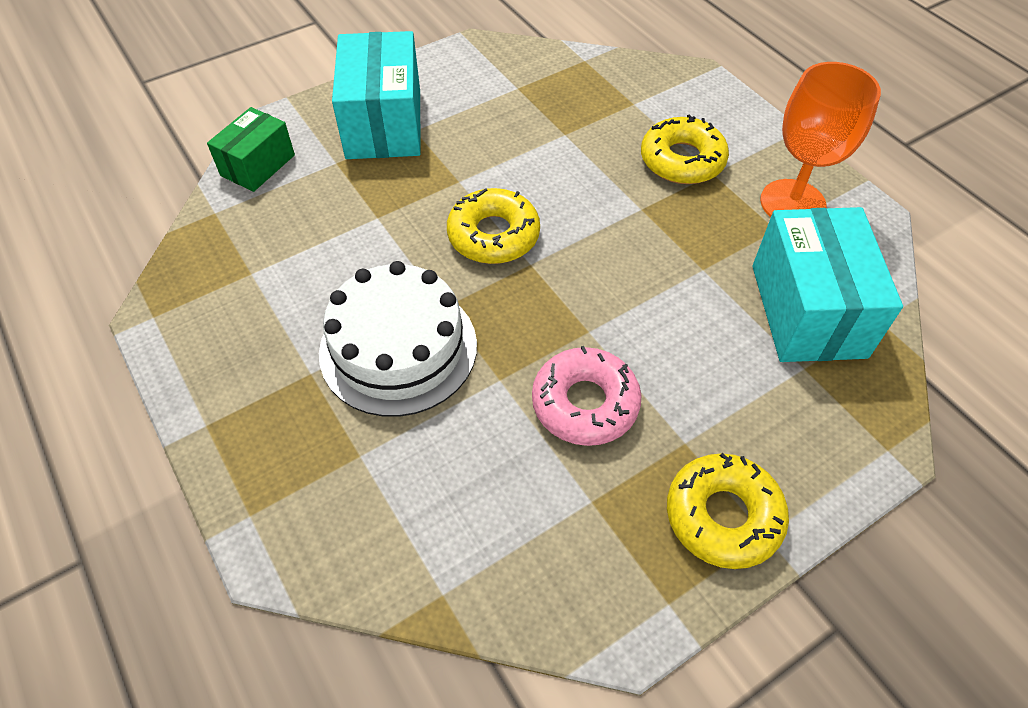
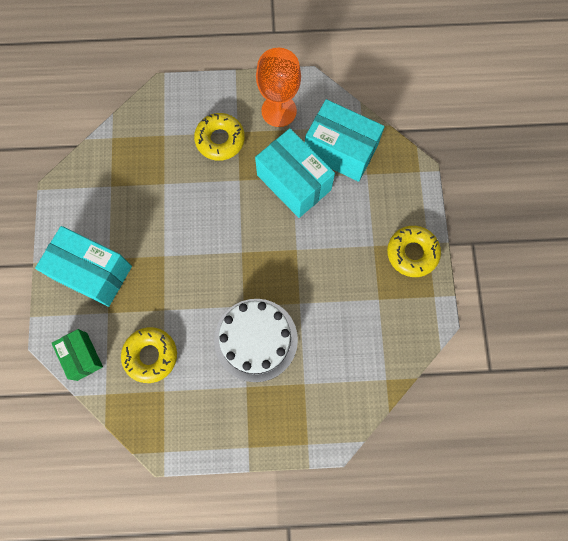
camera: 60 degrees left, 20 degrees up
(493, 235) = (213, 259): yellow donut -> yellow donut (150, 355)
(585, 403) = (332, 274): pink donut -> none
(697, 275) = (294, 182): none -> turquoise box

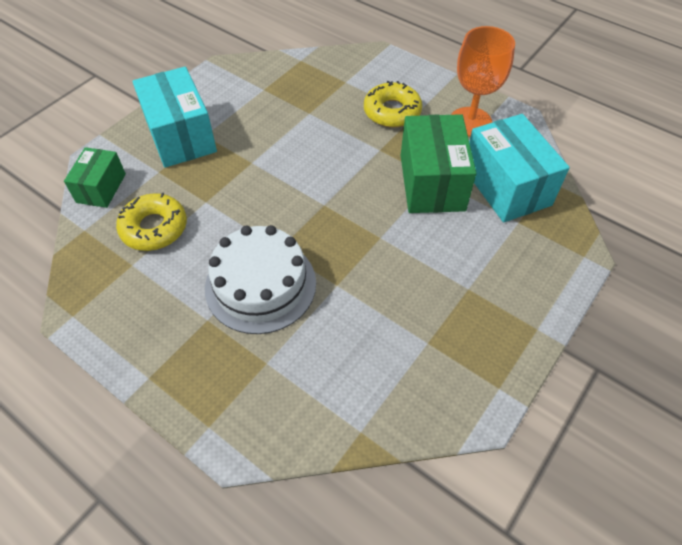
camera: 40 degrees right, 20 degrees down
(294, 182) = (432, 182): turquoise box -> green box
(412, 253) = (508, 325): yellow donut -> none

